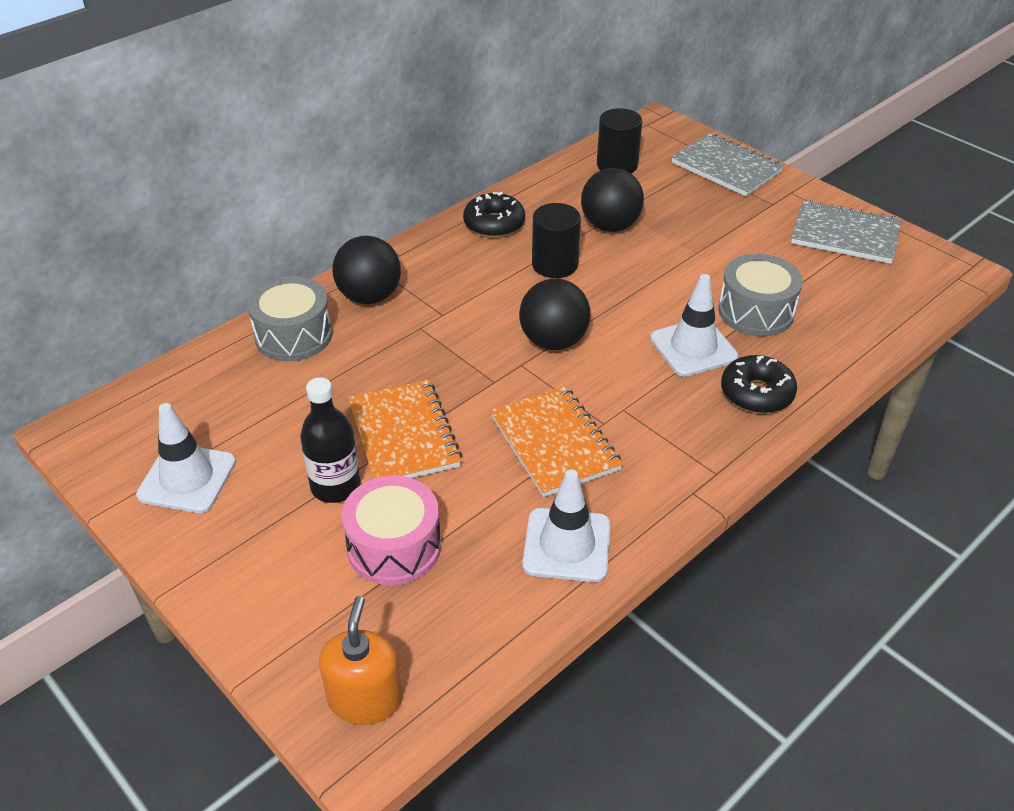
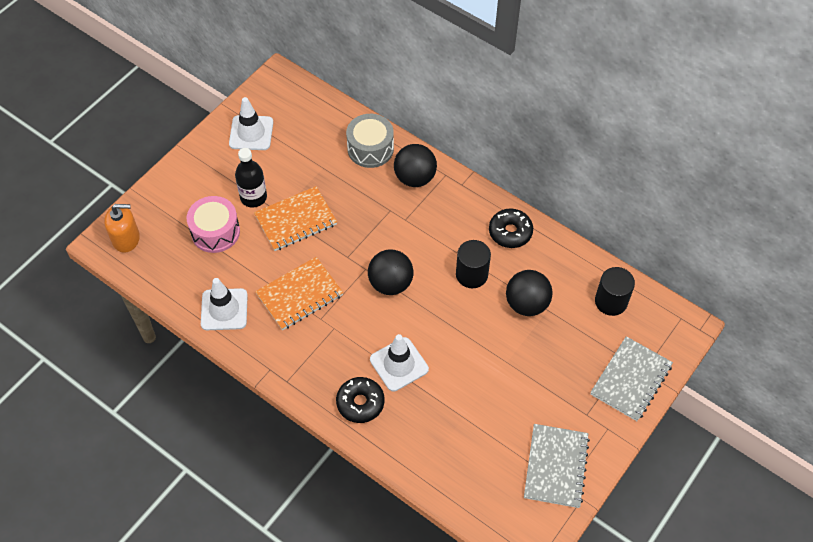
camera: 80 degrees right, 15 degrees up
(756, 311) = (445, 402): grey drum -> none

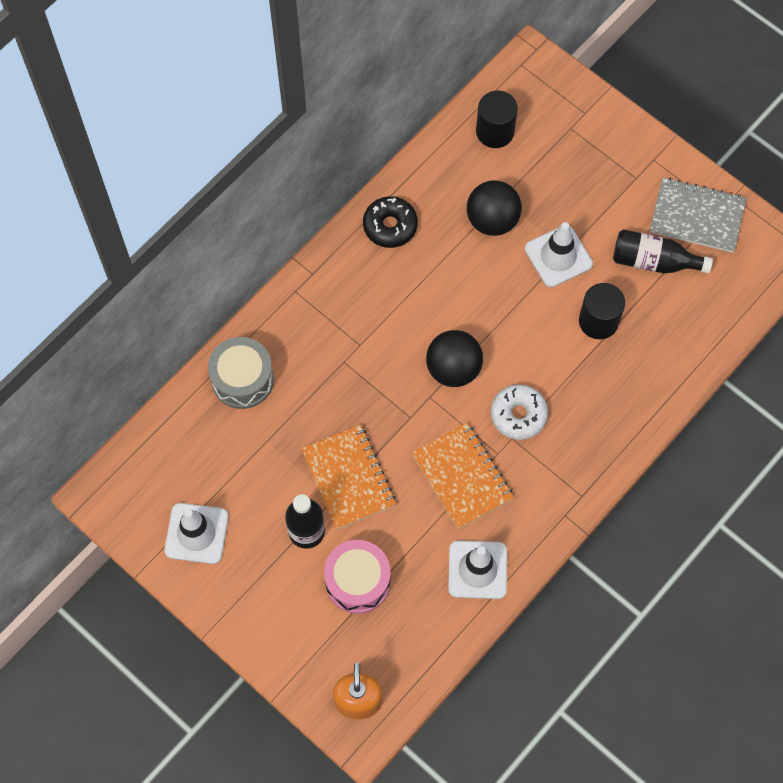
camera: 85 degrees left, 10 degrees up
(354, 331) = (518, 415): none -> white donut
(360, 403) = (614, 413): black donut -> none
(399, 364) = (565, 367): white traffic cone -> white traffic cone (558, 256)
(415, 178) = (296, 328): black ball -> none
(471, 274) = (447, 275): black cylinder -> black cylinder (598, 321)
(506, 431) = (653, 261): none -> black bottle
(631, 380) = (596, 127): grey notebook -> none

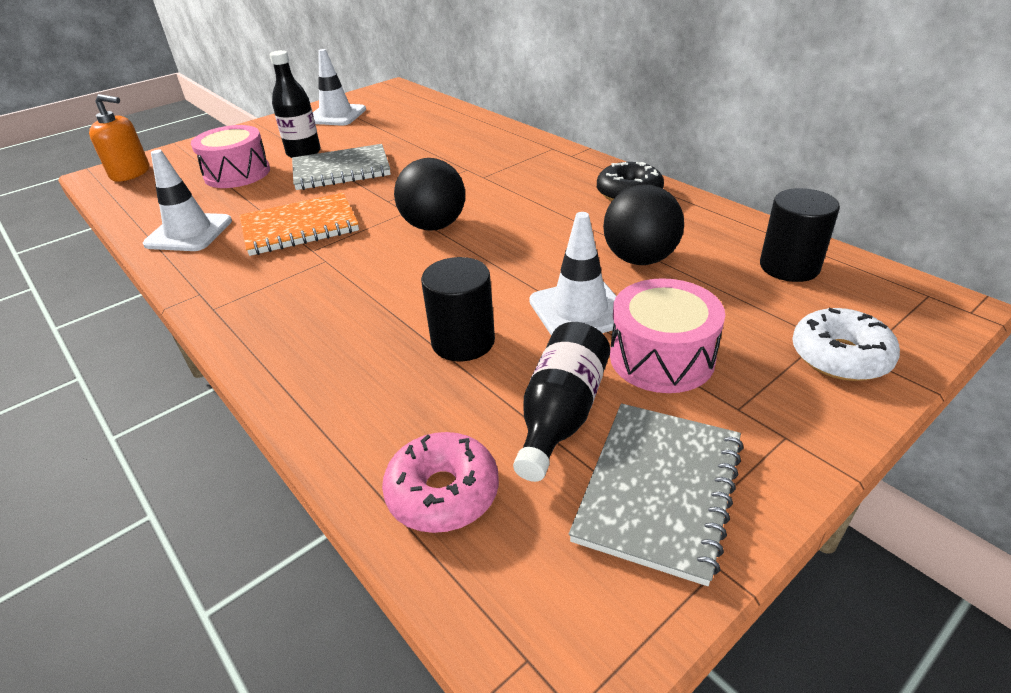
camera: 100 degrees right, 30 degrees down
(242, 379) = (466, 128): grey drum -> none
(348, 478) = (341, 170): orange notebook -> grey notebook
(518, 415) = (352, 266): white donut -> white donut (840, 356)
(599, 211) = (661, 357): none -> pink drum
(715, 310) = (443, 493): none -> pink donut

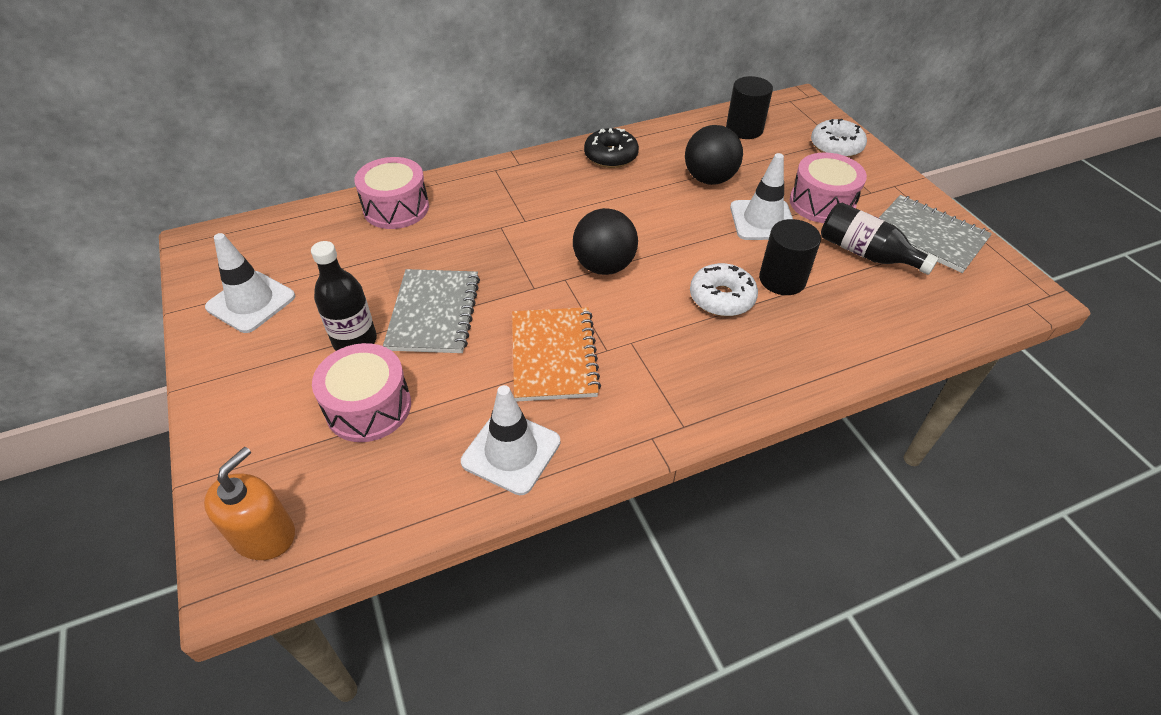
camera: 75 degrees left, 10 degrees up
(410, 302) = (721, 298): none -> white donut
(443, 493) = (925, 313): pink donut -> none
(466, 127) = (396, 208): none -> pink drum

